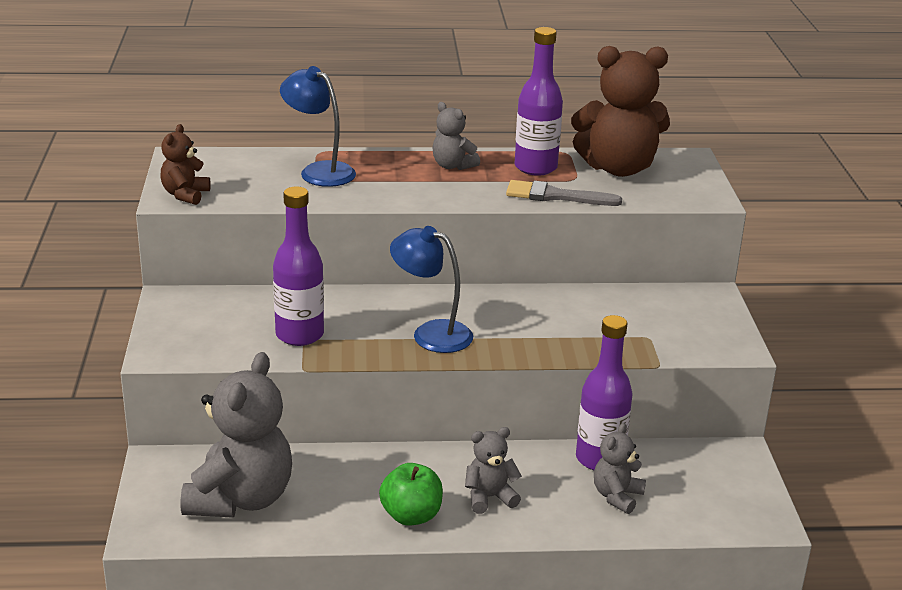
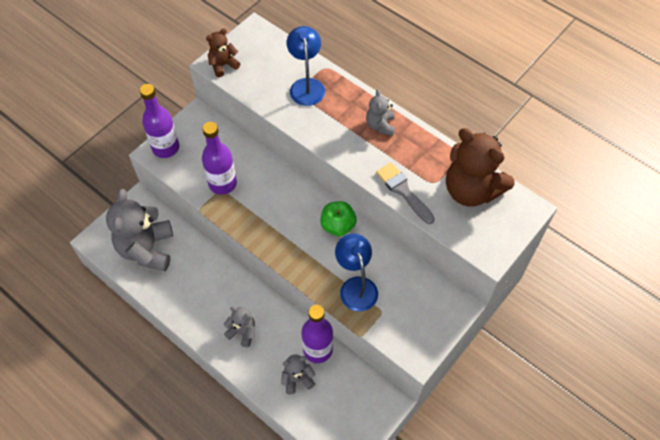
camera: 45 degrees right, 30 degrees up
(241, 499) = (147, 249): grey teddy bear -> grey teddy bear turned 120 degrees clockwise
(411, 516) = (199, 315): green apple -> green apple (338, 226)
(431, 333) = (280, 227): blue lamp -> blue lamp (356, 286)
(535, 167) = (424, 157): purple bottle -> purple bottle (166, 148)

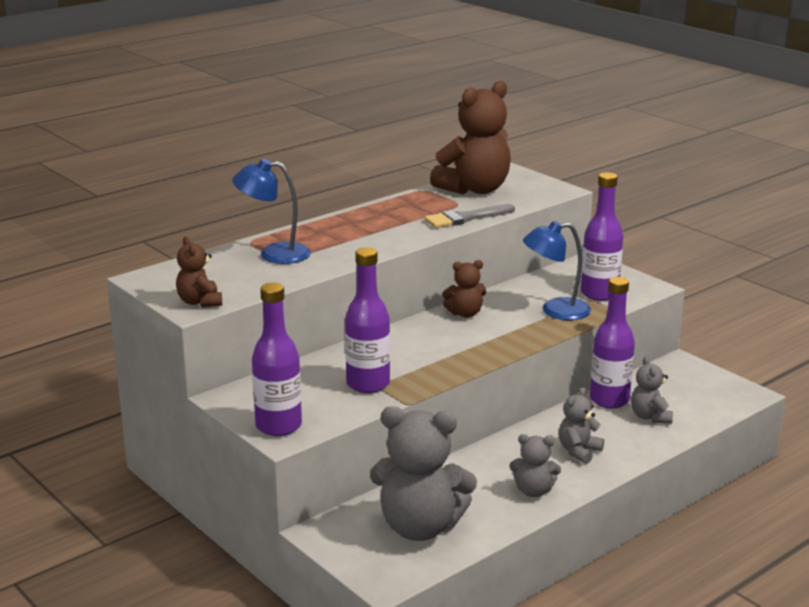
camera: 80 degrees left, 35 degrees down
(338, 226) = (465, 314): green apple -> brown teddy bear
(380, 126) = (364, 221): grey teddy bear -> grey teddy bear (533, 491)
(394, 317) = (599, 294): none -> purple bottle

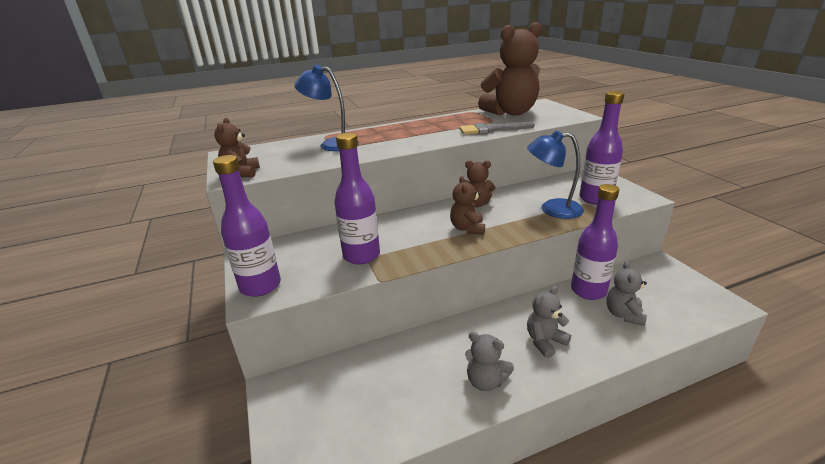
camera: 20 degrees right, 5 degrees up
(420, 527) = (361, 403): grey teddy bear -> none
(470, 342) = (467, 228): none -> brown teddy bear

